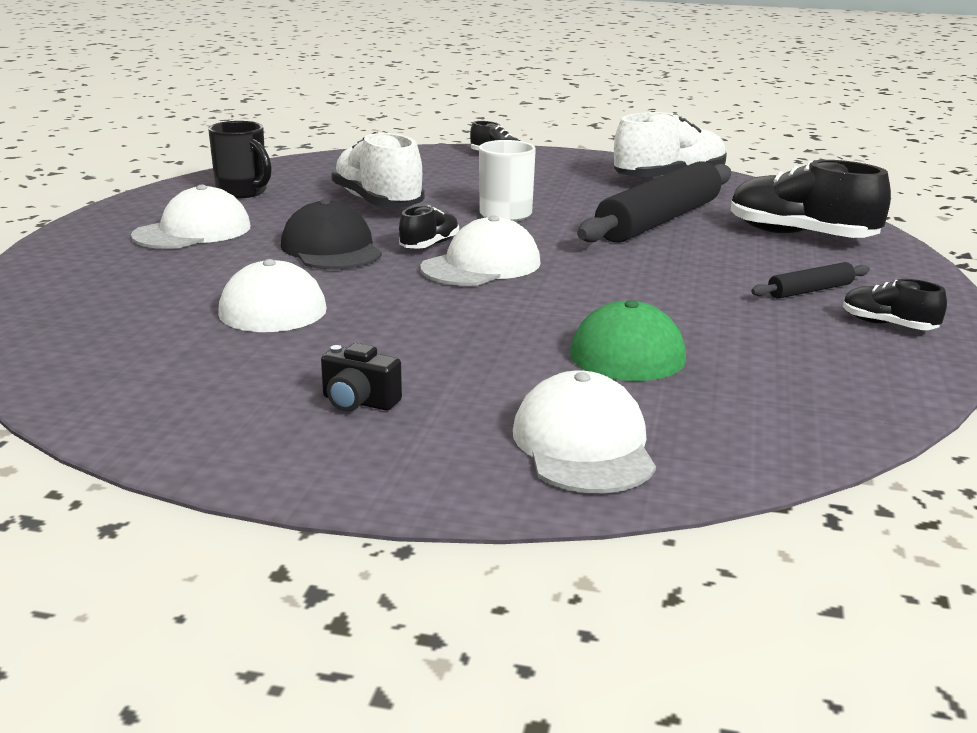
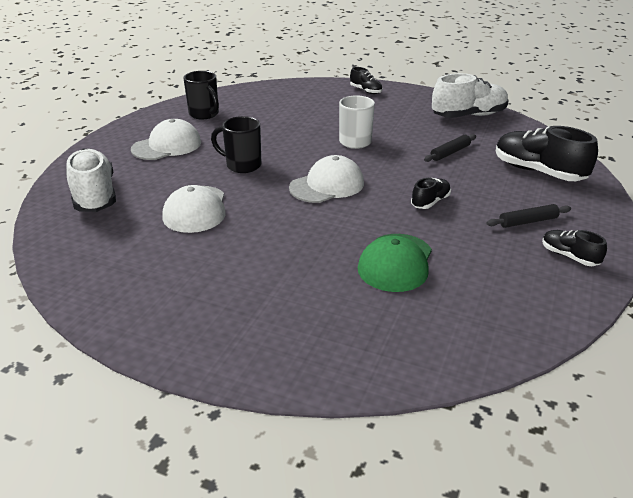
camera: 10 degrees right, 10 degrees up
(331, 249) = (242, 165): black cap -> black mug
(358, 402) = (221, 294): black camera -> none
(378, 203) = (281, 127): white shoe -> white shoe (94, 196)
(429, 245) = (301, 166): black shoe -> black shoe (430, 202)
(583, 445) = (342, 342): white cap -> none
(659, 220) = (450, 153): black rolling pin -> black rolling pin, size x0.45

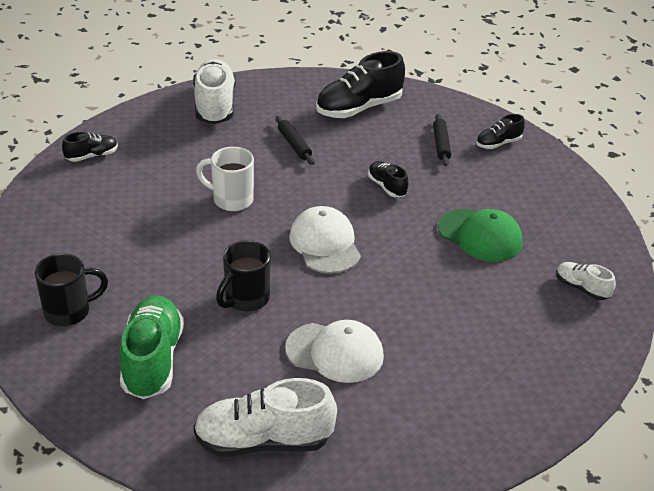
camera: 75 degrees left, 5 degrees up
(167, 146) = (152, 360): white cap -> green shoe
(350, 343) = (582, 288): none -> white shoe

